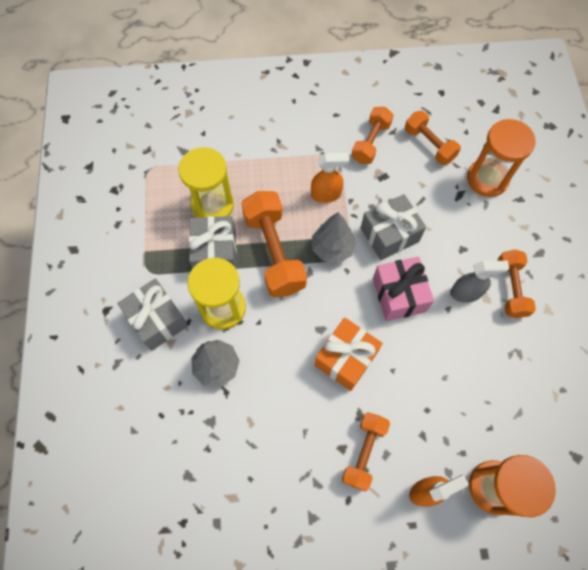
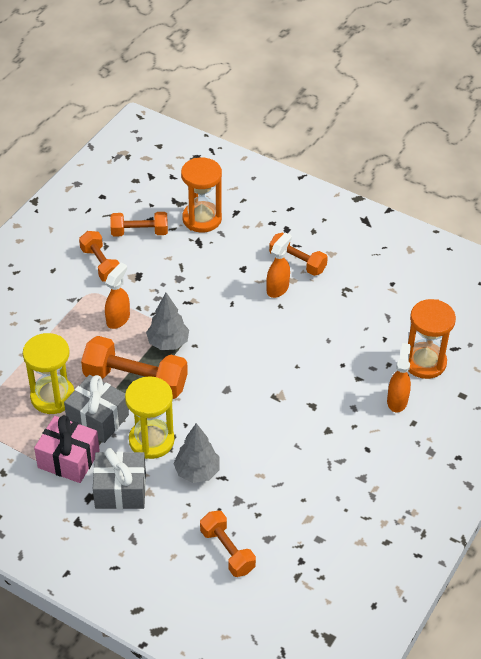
camera: 55 degrees left, 20 degrees down
(346, 358) = (263, 388): orange gift -> none
(364, 452) = (341, 419): orange dumbbell -> orange dumbbell (227, 551)
(389, 234) = (190, 302): grey gift -> none
(399, 295) = (243, 327): pink gift -> pink gift (68, 459)
(466, 293) = (278, 288): grey spray bottle -> orange spray bottle

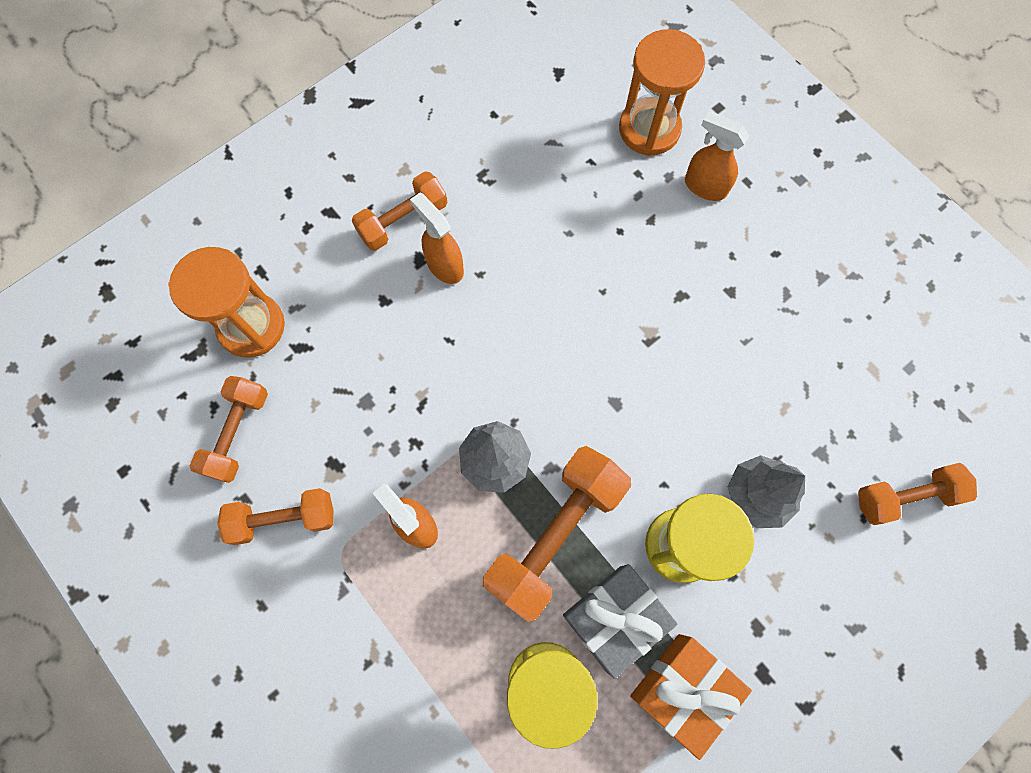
camera: 70 degrees left, 25 degrees up
(68, 459) = (682, 689): pink gift -> orange gift
(120, 490) = (763, 621): grey gift -> none

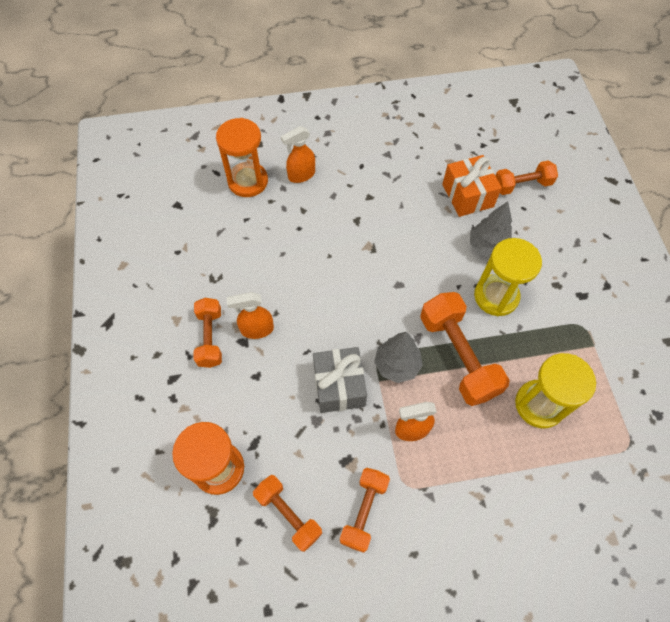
camera: 60 degrees left, 10 degrees down
(614, 618) = (519, 350): grey gift -> grey gift (339, 386)
(682, 689) = (573, 338): orange gift -> orange gift (467, 195)
(905, 496) = (522, 185): orange dumbbell -> orange dumbbell turned 60 degrees clockwise

